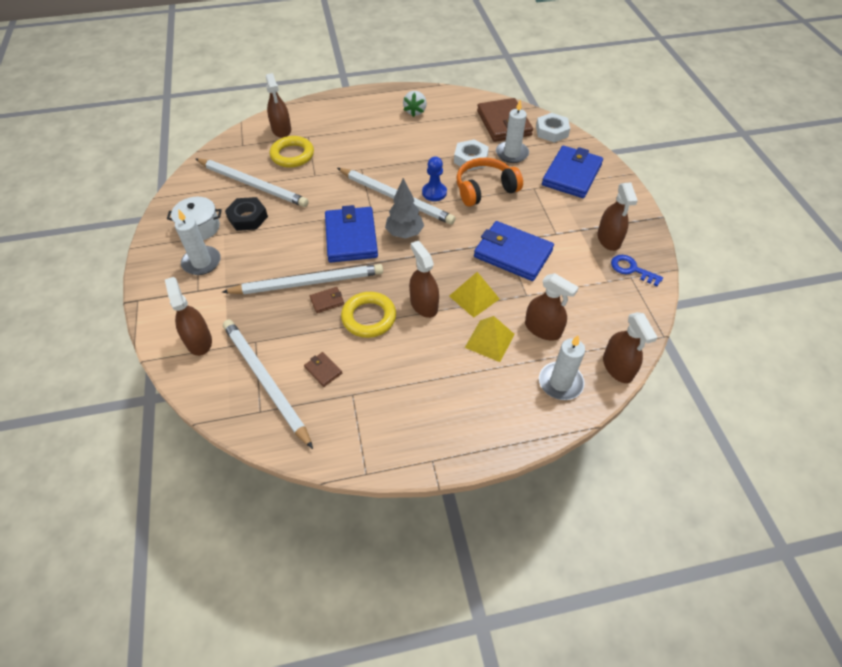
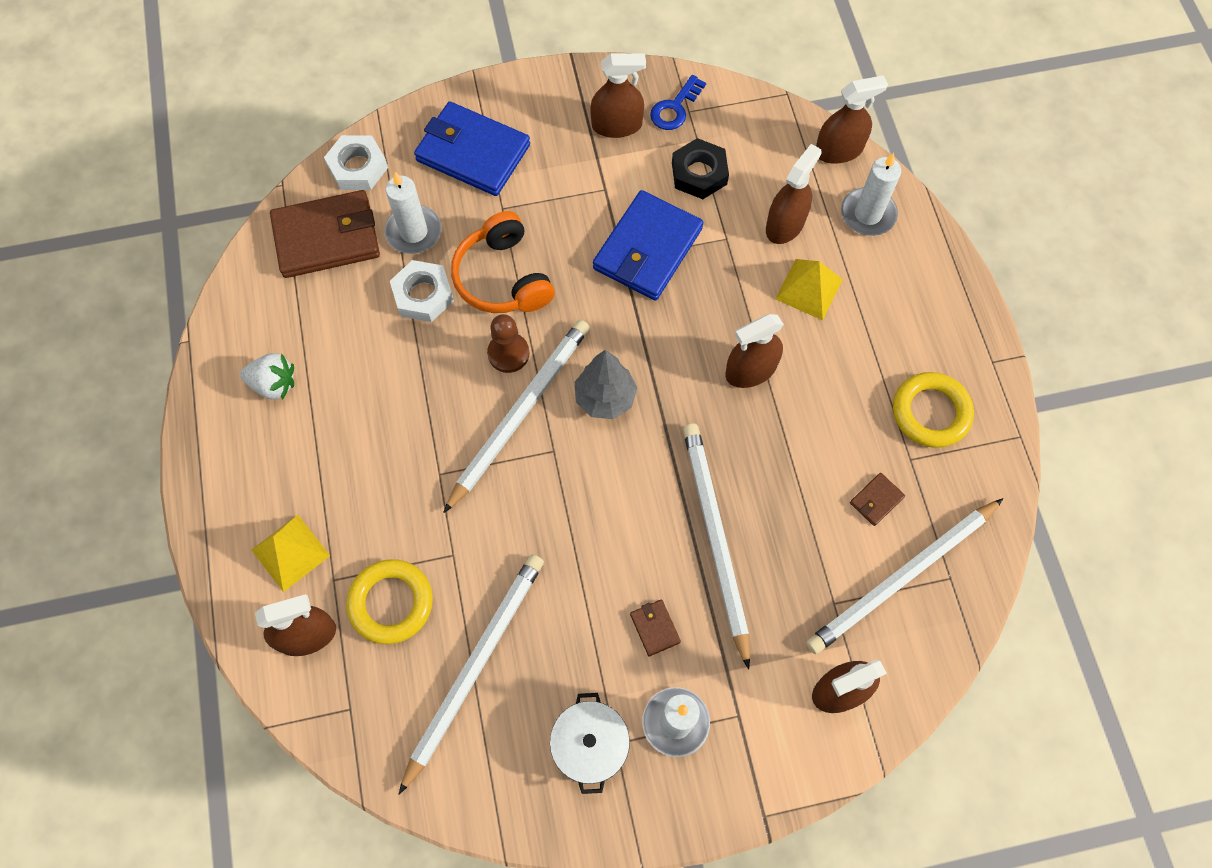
camera: 90 degrees left, 15 degrees up
(248, 217) = (565, 661): black nut -> black nut (699, 173)
(327, 301) = (751, 506): brown wallet -> brown wallet (655, 628)
(351, 237) = (614, 480): blue wallet -> none
(369, 317) = (779, 444): yellow ring -> yellow ring (930, 412)
(434, 192) = (508, 353): blue pawn -> brown pawn
(474, 297) = (734, 304): yellow pyramid -> yellow pyramid (290, 552)

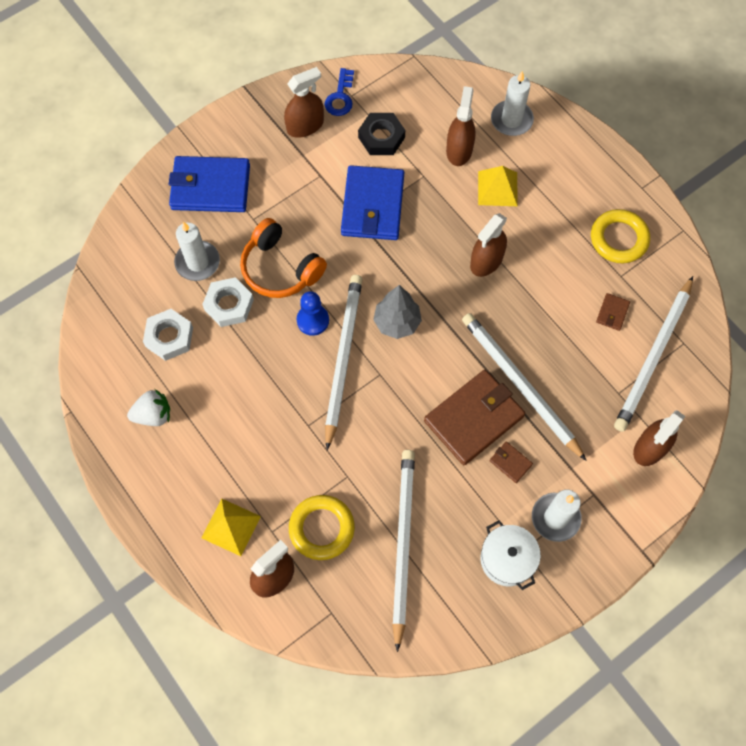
camera: 25 degrees left, 0 degrees up
(326, 237) = (134, 293): brown wallet -> brown wallet (474, 419)
(358, 167) = (130, 232): white nut -> white nut (169, 337)
(508, 353) = (313, 320): brown pawn -> blue pawn
(839, 150) = (469, 82): brown spray bottle -> none

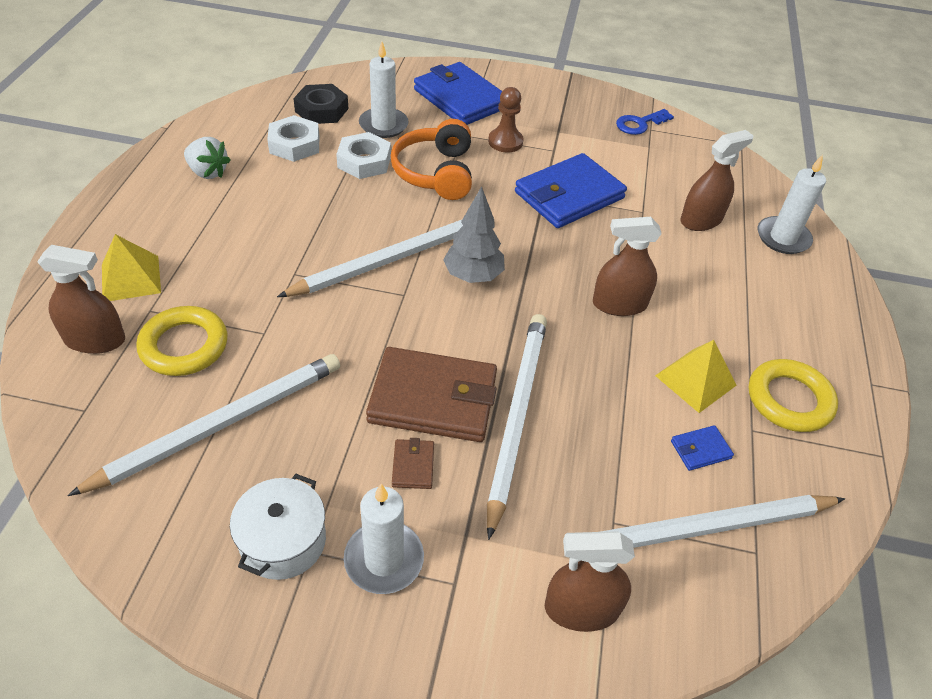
camera: 45 degrees right, 20 degrees down
(285, 198) = (505, 142): none -> brown pawn
(305, 126) = (585, 119): brown spray bottle -> none
(313, 320) = (408, 218): blue pawn -> none
(381, 137) = (640, 166): black nut -> black nut (321, 110)
(497, 188) = (703, 268): yellow pyramid -> yellow pyramid (695, 380)
(612, 313) = (700, 450): brown wallet -> blue wallet

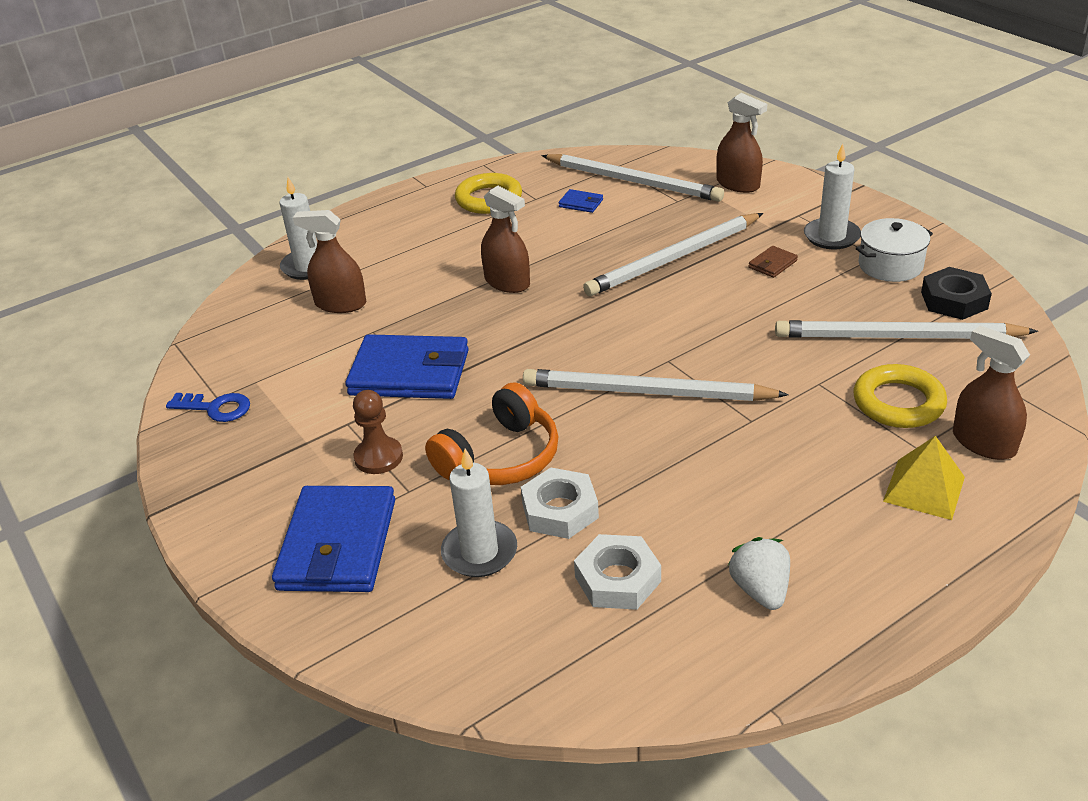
camera: 130 degrees left, 10 degrees down
(321, 110) = (528, 622): black nut -> black nut (954, 300)
(433, 399) = (721, 289): brown wallet -> none
(473, 276) = (592, 348): grey tree -> none
(695, 380) = (528, 228): yellow pyramid -> none

